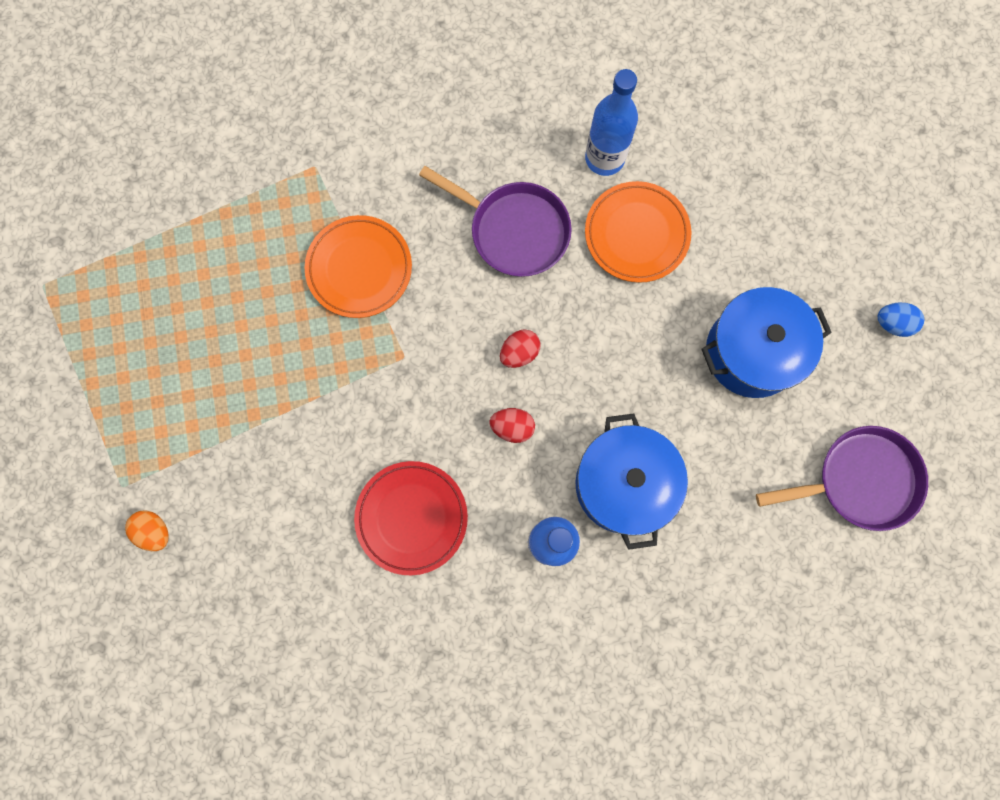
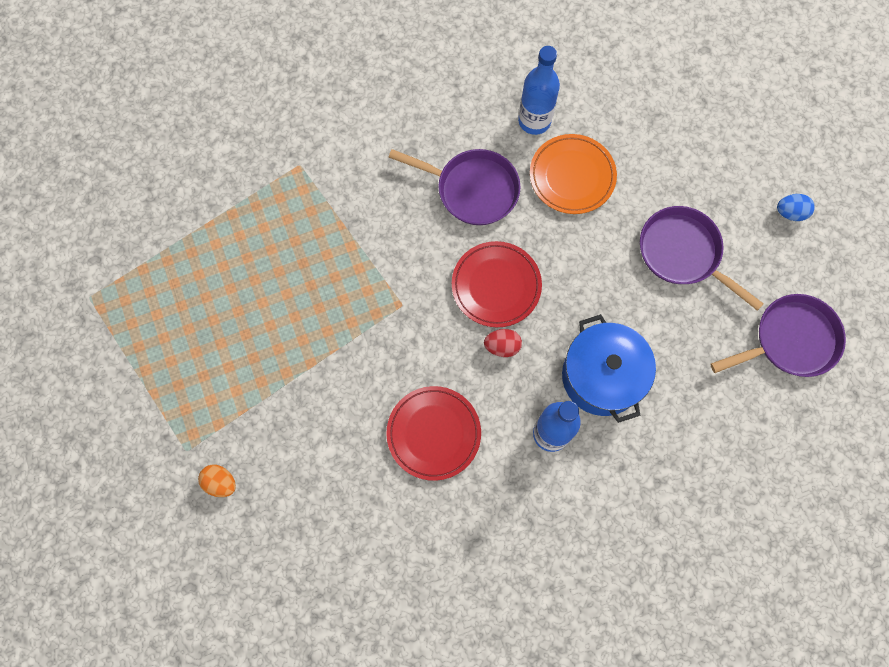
camera: 10 degrees left, 5 degrees down
(359, 269) = (352, 240): orange plate -> none
(519, 353) = (496, 286): red egg -> red plate
(752, 352) = (683, 254): blue pot -> purple pan

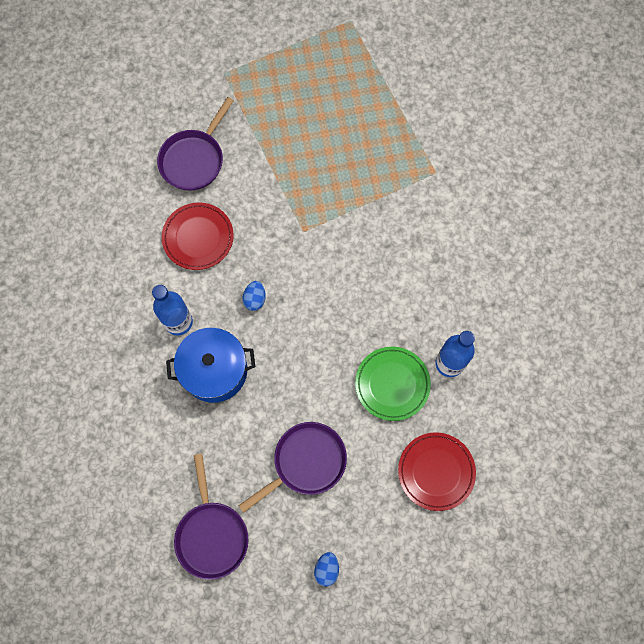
camera: 100 degrees right, 0 degrees up
(220, 482) = (196, 92): orange egg -> none
(472, 189) = (393, 300): purple pan -> purple pan (194, 159)
(496, 286) = (306, 304): red plate -> red plate (436, 471)
(502, 346) = (255, 299): red egg -> blue egg
(572, 176) = (392, 384): orange plate -> green plate

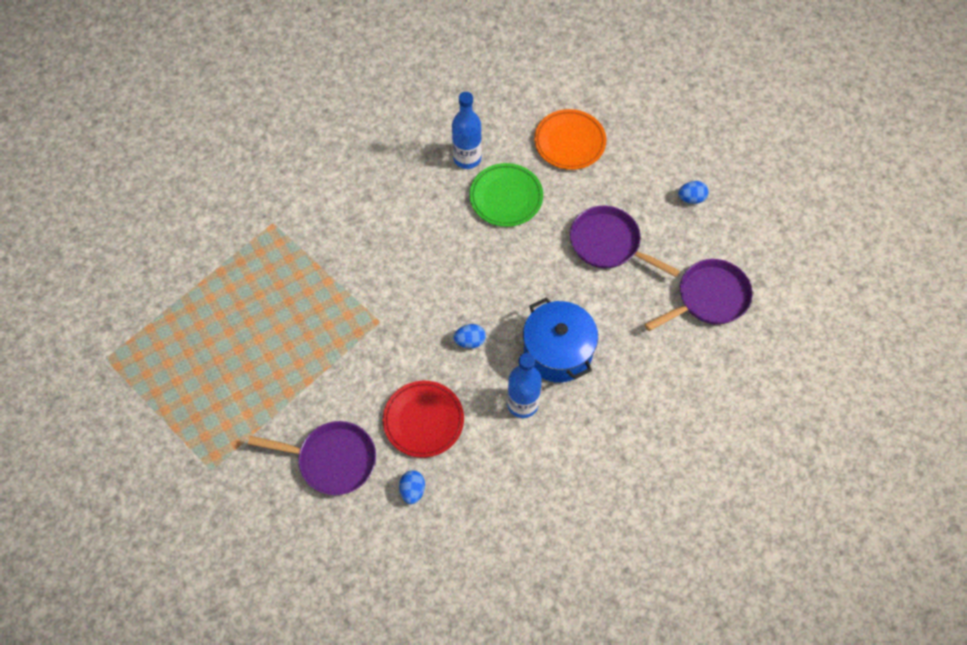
camera: 110 degrees left, 10 degrees down
(143, 211) = (412, 490): none -> blue egg
(436, 471) = (569, 142): red plate -> orange plate

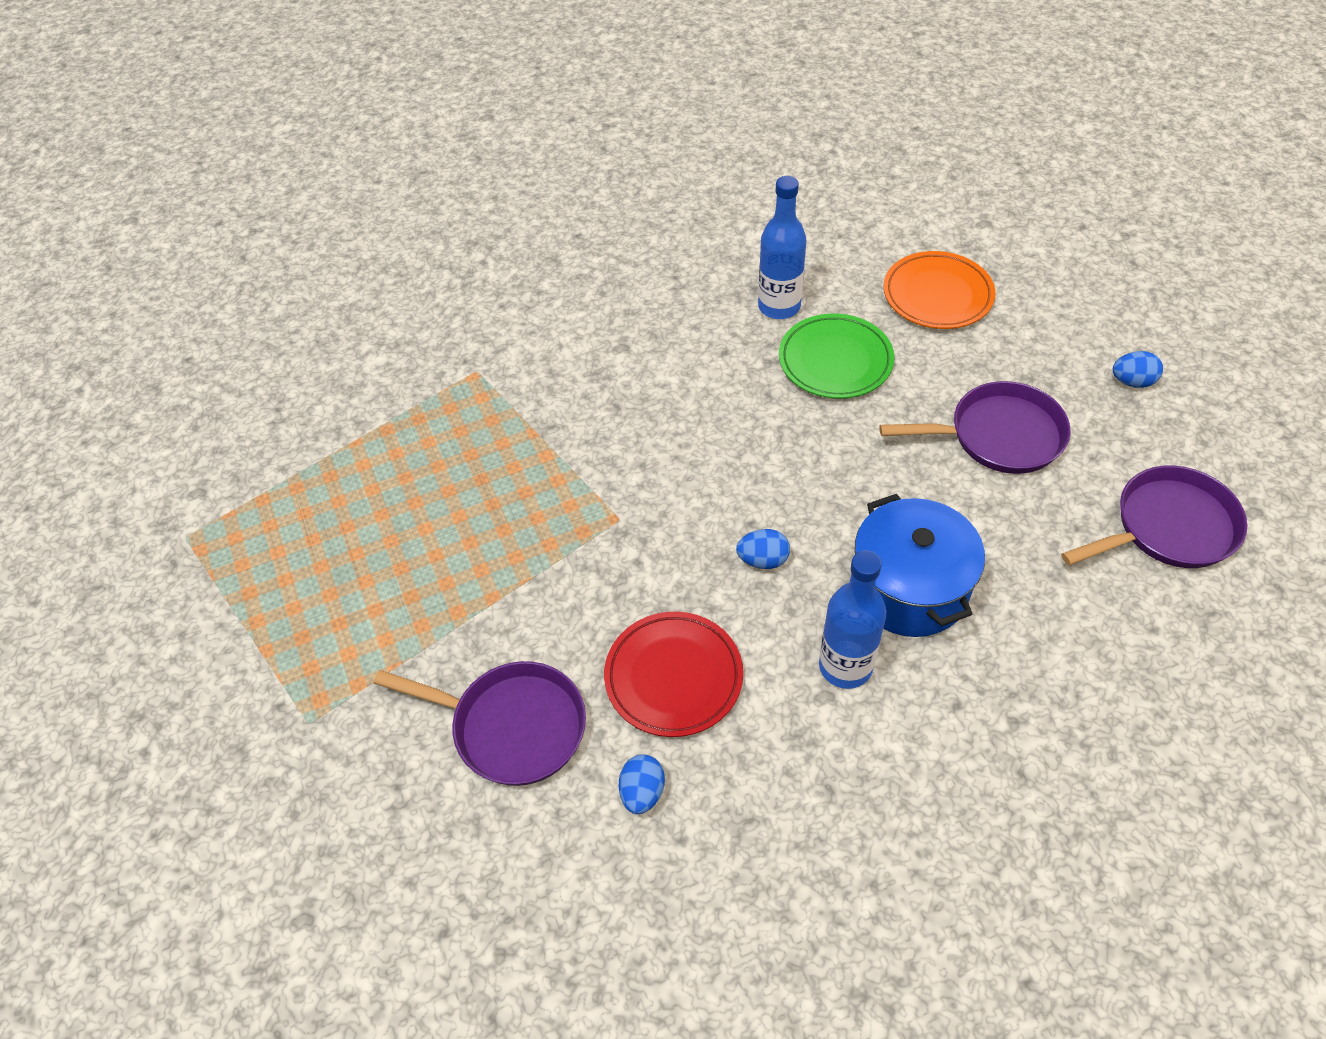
camera: 10 degrees right, 10 degrees down
(609, 244) = (998, 436): purple pan -> purple pan turned 135 degrees clockwise

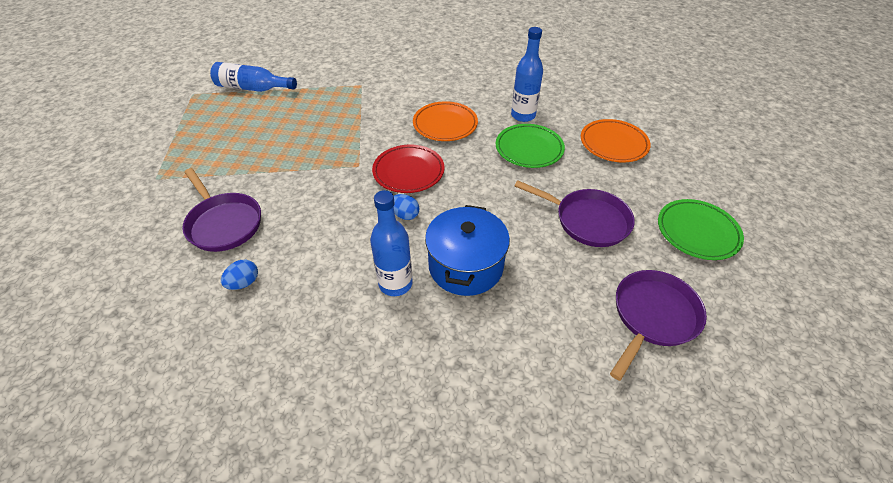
camera: 30 degrees right, 5 degrees down
(290, 470) = (253, 88): none -> blue bottle
(673, 677) = (311, 242): red plate -> red plate (408, 172)
(681, 379) = (445, 124): none -> orange plate
(1132, 382) = (697, 232): blue egg -> green plate
(1168, 528) = (652, 317): purple pan -> purple pan turned 60 degrees counterclockwise

